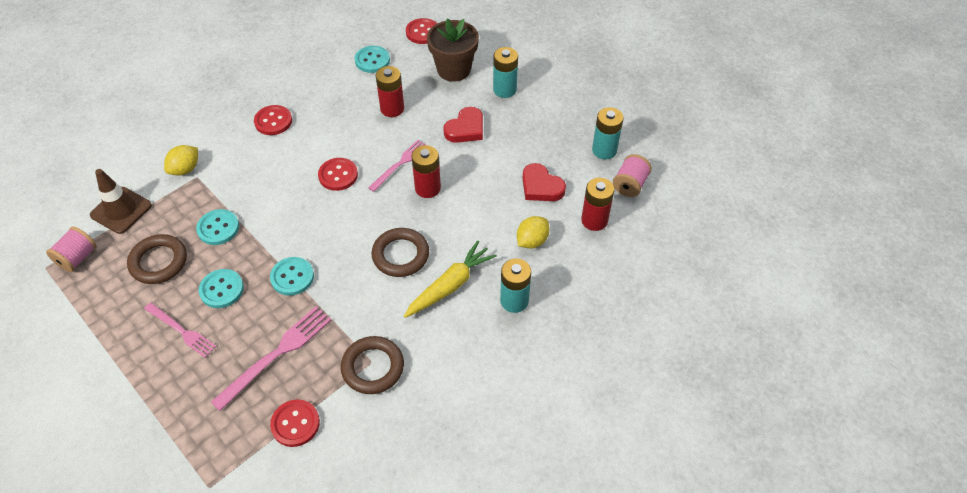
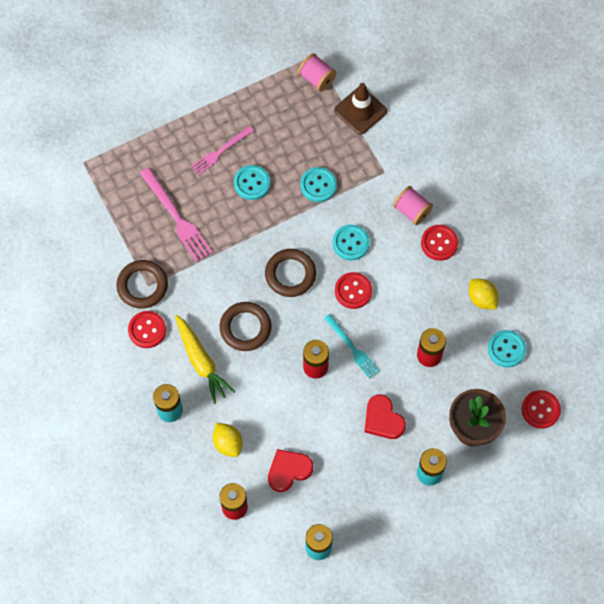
camera: 105 degrees right, 15 degrees up
(158, 262) = (295, 138): brown ring -> brown ring (290, 274)
(185, 169) = (396, 163): yellow lemon -> yellow lemon (481, 298)
(292, 277) = (248, 238): turquoise button -> turquoise button (350, 243)
(295, 424) = (113, 224): red button -> red button (147, 330)
(400, 164) = (352, 348): pink fork -> turquoise fork
(630, 184) = (267, 556): pink spool -> pink spool (412, 211)

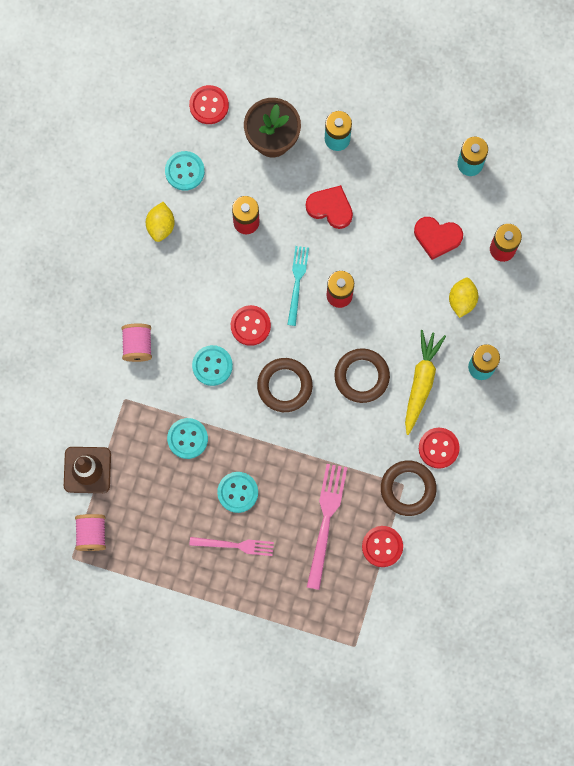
camera: 135 degrees left, 10 degrees up
(383, 419) = (330, 208): red heart -> red heart turned 75 degrees counterclockwise
(439, 243) = (145, 299): red button -> red button (382, 546)

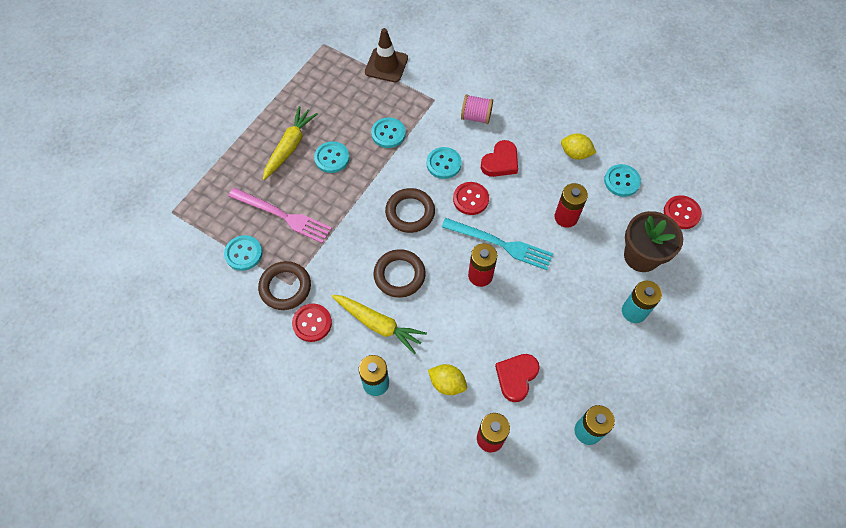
camera: 105 degrees right, 15 degrees down
(91, 534) = (336, 58): pink spool -> none
(235, 545) = (290, 147): pink fork -> yellow carrot
(297, 282) = (500, 244): turquoise fork -> turquoise fork, size x1.51
(330, 208) = (565, 288): red heart -> red heart (500, 162)
(382, 546) = (243, 253): red button -> turquoise button

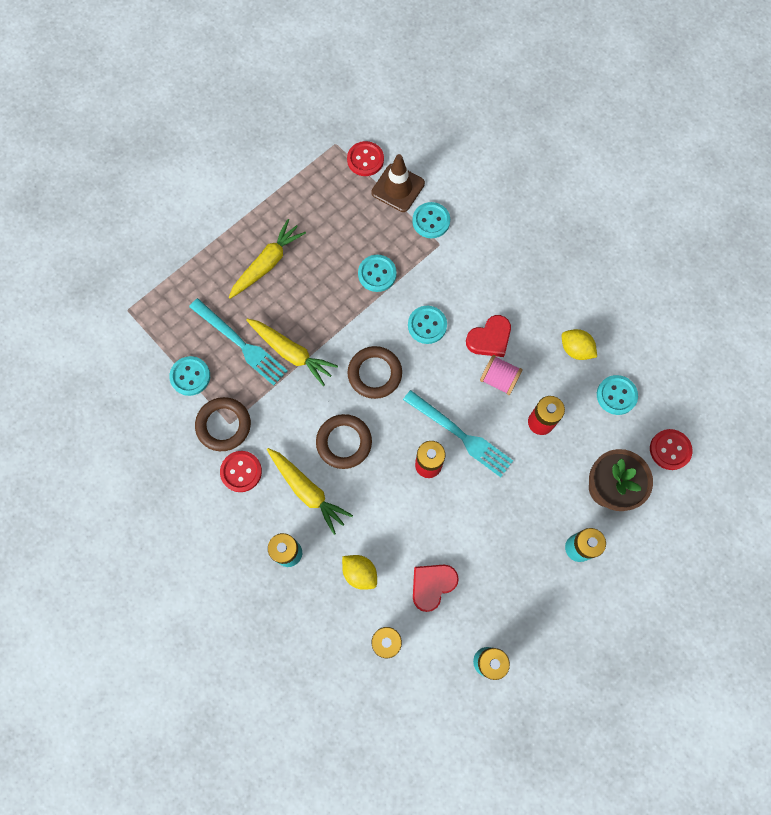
camera: 15 degrees right, 10 degrees up
(283, 216) = (240, 343): pink fork -> turquoise fork
(331, 213) = (291, 353): none -> yellow carrot
(332, 158) = (308, 288): turquoise button -> turquoise button (431, 221)
(470, 199) = (444, 374): red button -> red button (365, 160)
(476, 117) = (479, 277): pink spool -> pink spool (499, 379)

